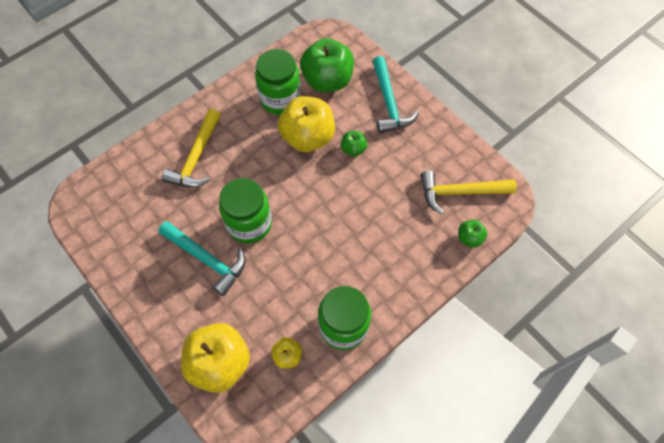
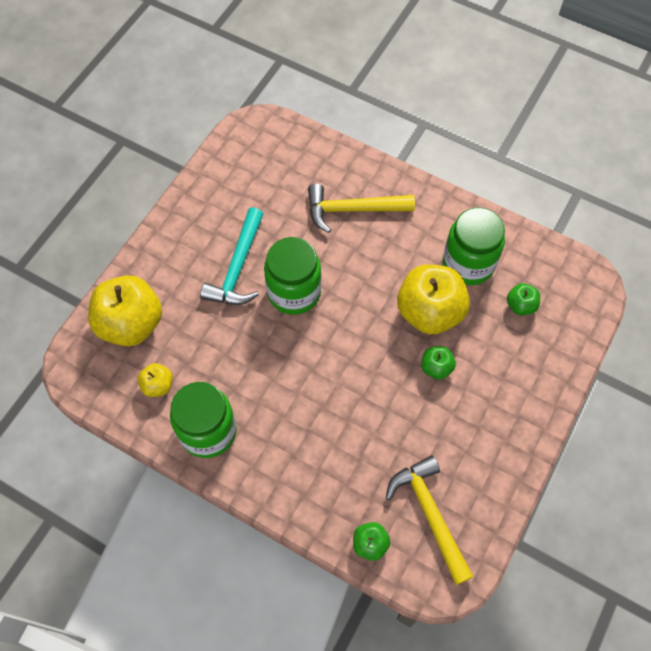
camera: 70 degrees right, 0 degrees up
(327, 81) = (520, 305): green apple -> green apple, size x0.47
(389, 103) = (523, 388): turquoise hammer -> none

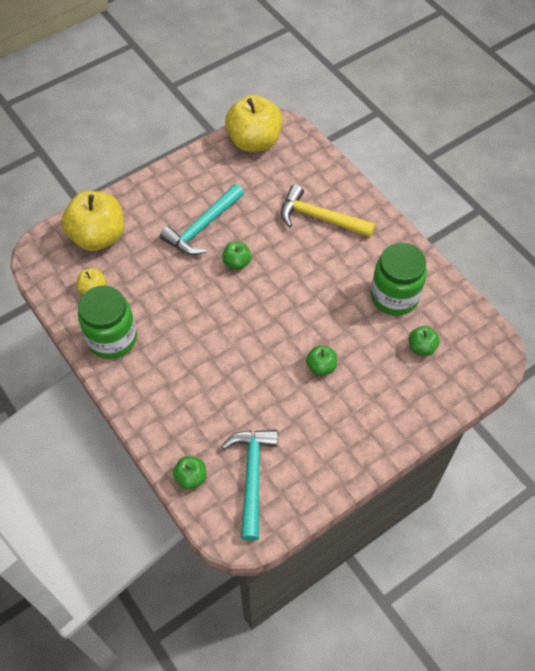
camera: 25 degrees right, 5 degrees down
(294, 292) = (237, 262): green jar -> green apple
(429, 312) = (340, 321): yellow apple -> yellow apple (254, 141)
(429, 514) = (252, 476): yellow hammer -> turquoise hammer

